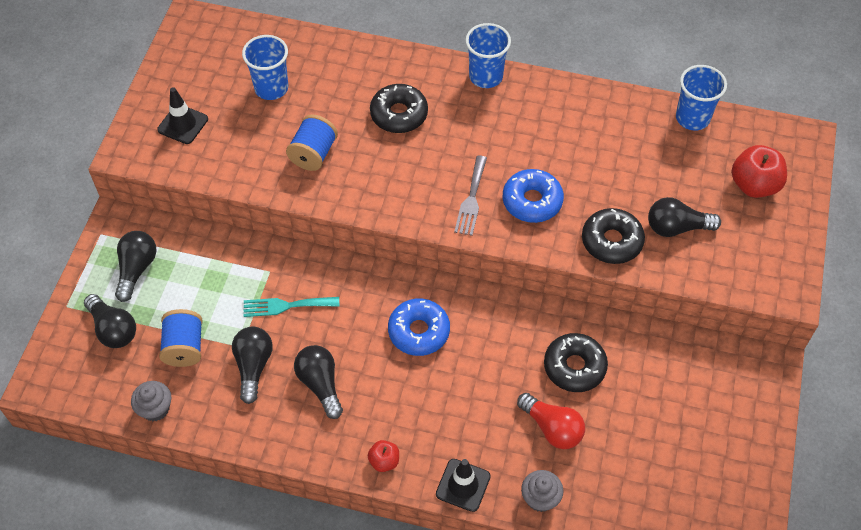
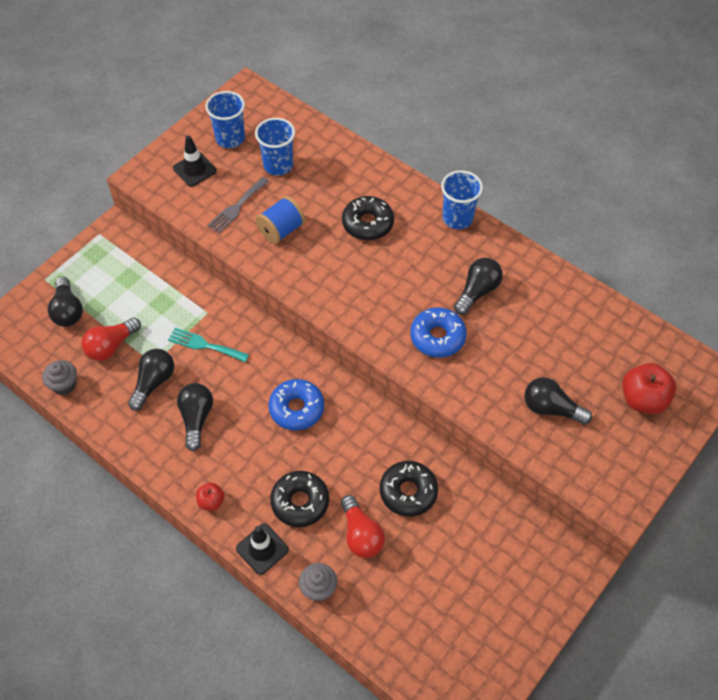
camera: 25 degrees right, 0 degrees up
(136, 269) = (110, 271): black light bulb -> black light bulb (477, 291)
(184, 347) = (111, 346): blue spool -> red light bulb
(471, 199) = (387, 316): grey fork -> grey fork (237, 207)
(611, 241) = (487, 397): black donut -> black donut (300, 502)
(692, 118) = (619, 319): blue cup -> blue cup (230, 138)

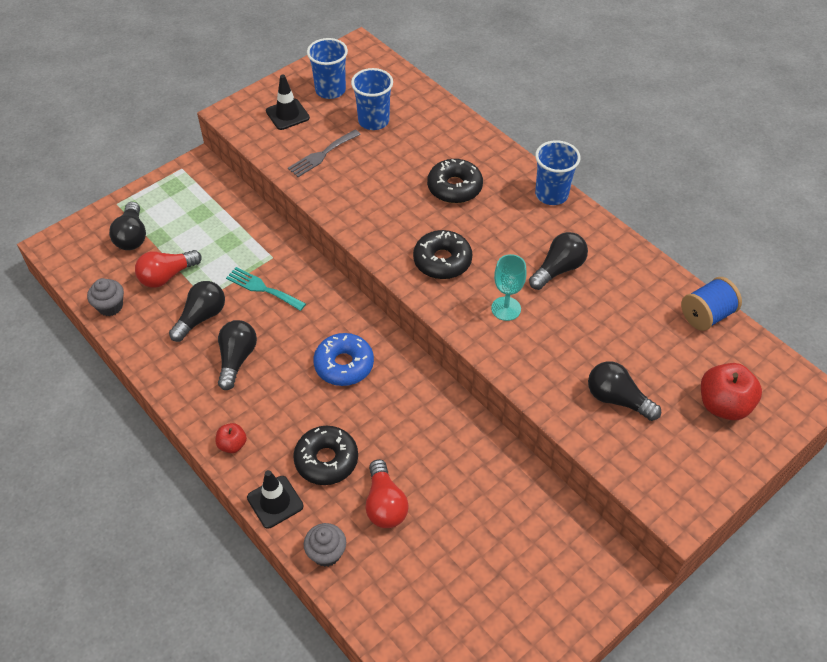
camera: 10 degrees right, 5 degrees down
(281, 230) = (363, 182): blue spool -> blue spool (706, 315)
(408, 492) = (446, 468): black donut -> black donut (442, 261)
(437, 337) = (506, 308): blue donut -> turquoise goblet

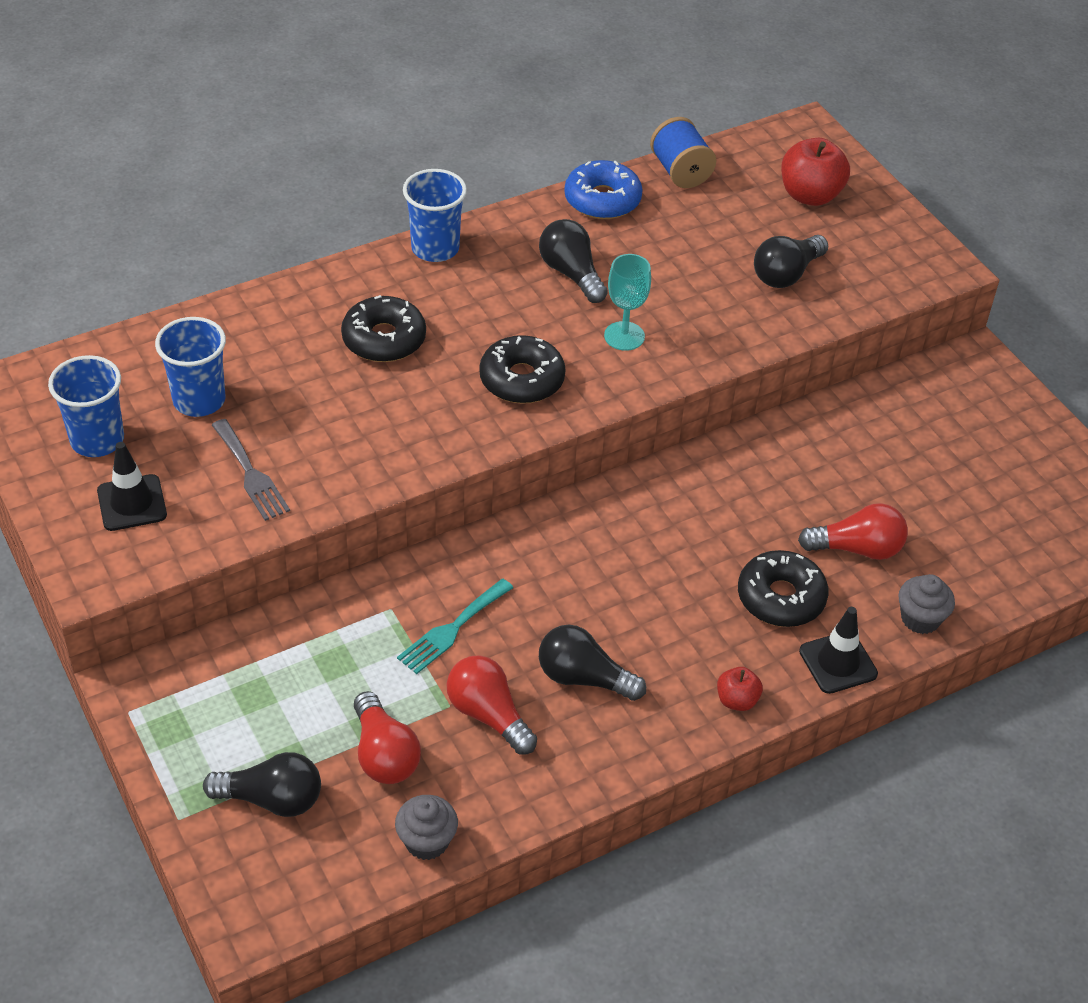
camera: 80 degrees left, 5 degrees down
(201, 317) = (488, 715): black light bulb -> red light bulb
(344, 365) = (625, 554): blue donut -> blue donut (602, 200)

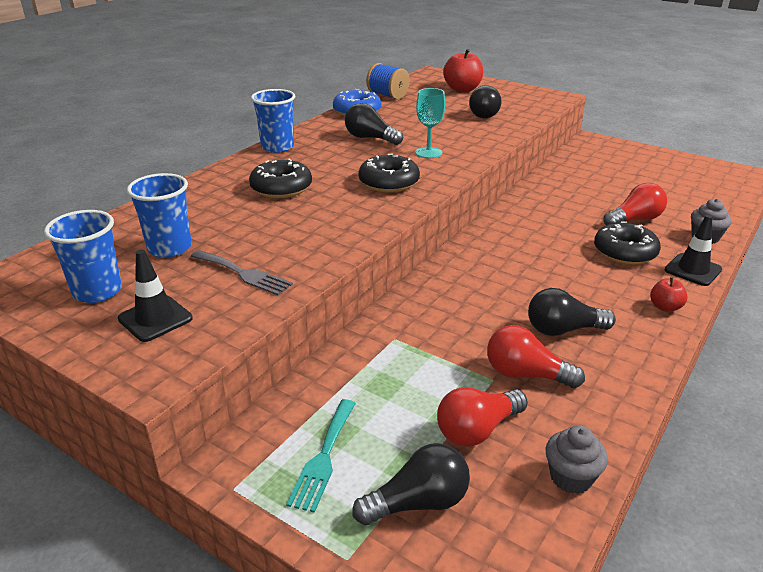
camera: 25 degrees left, 15 degrees down
(384, 754) = (477, 430): red light bulb -> red light bulb turned 105 degrees clockwise
(452, 629) = (449, 335): turquoise fork -> turquoise fork (323, 458)

